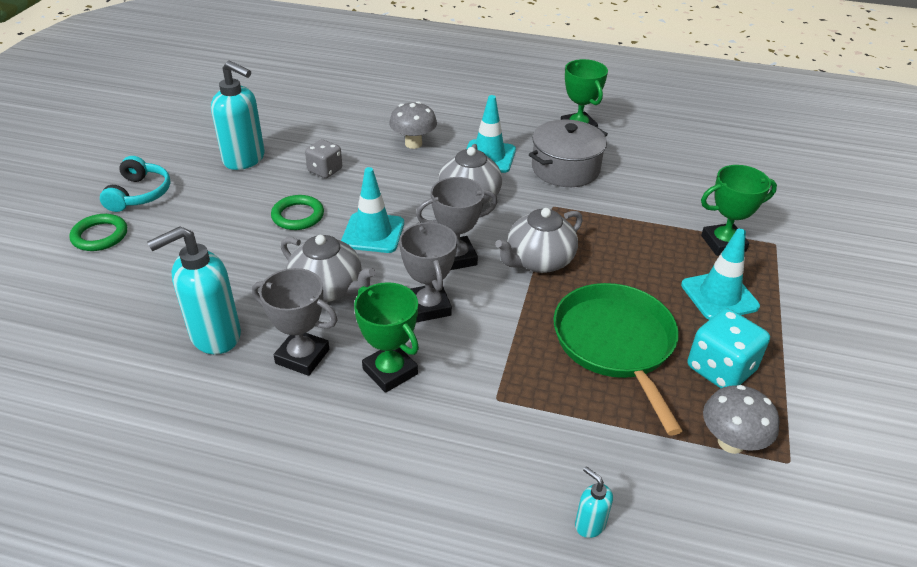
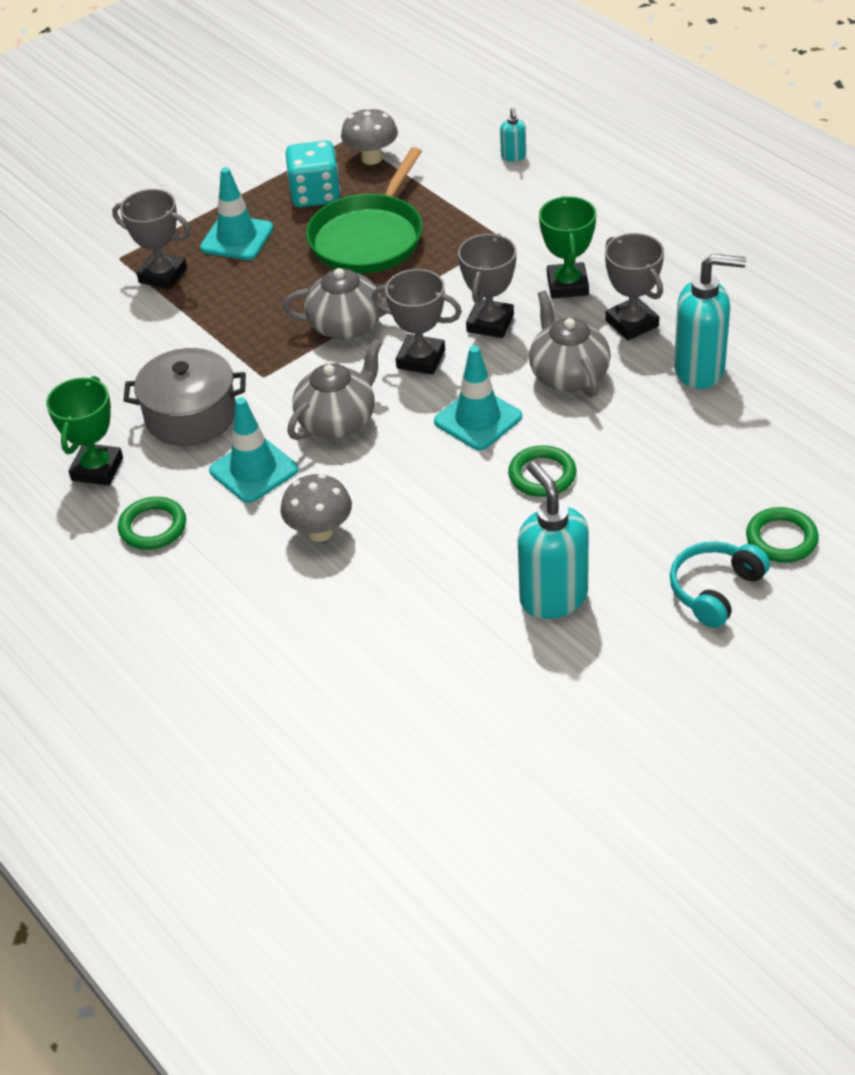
camera: 140 degrees left, 5 degrees up
(325, 170) = (464, 532): grey dice -> none
(509, 117) = (153, 527): none -> green ring
(723, 243) = (163, 275): green trophy -> grey trophy

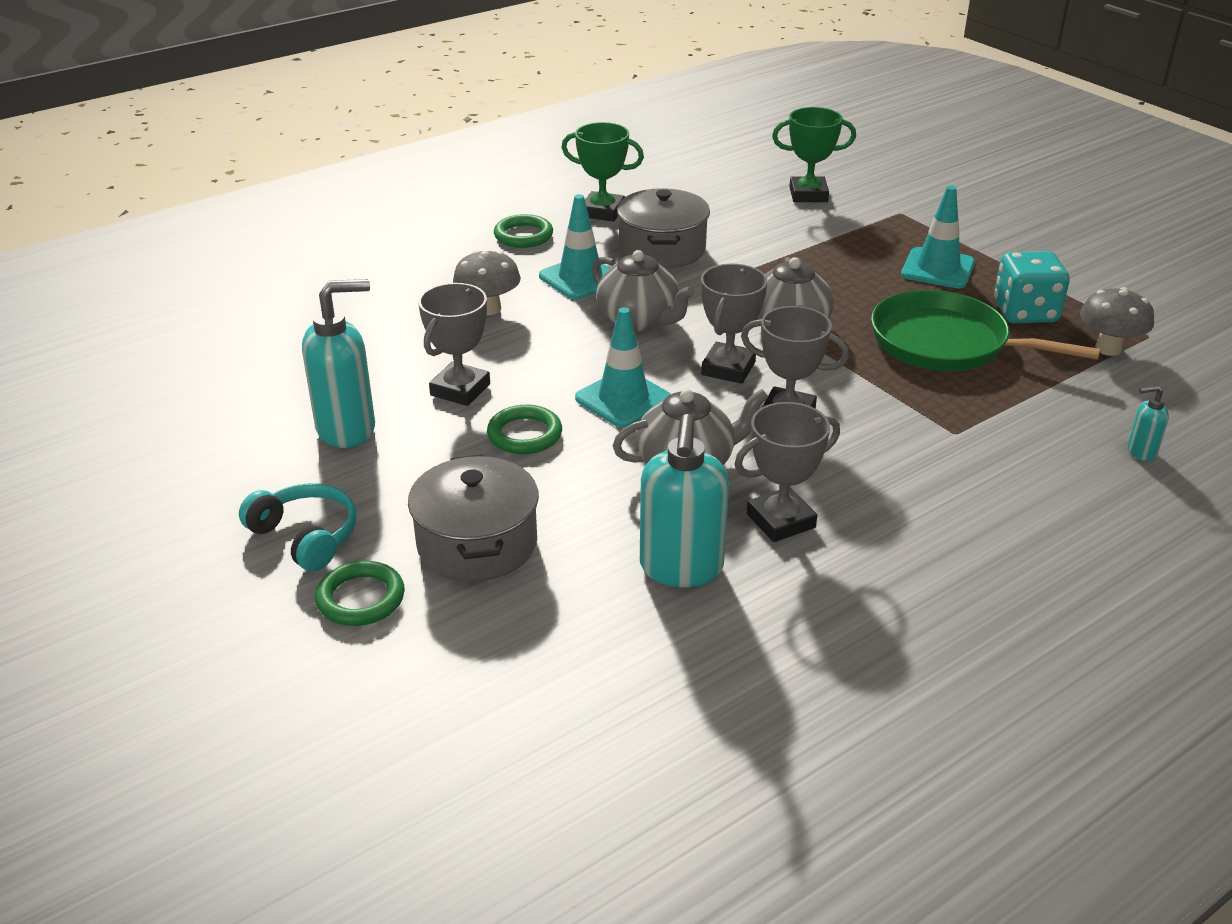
camera: 90 degrees right, 10 degrees down
(163, 275) = (873, 233): grey trophy -> grey trophy (460, 390)
(567, 285) = (860, 476): green trophy -> green trophy (808, 195)
(698, 483) = (477, 543): none -> grey pot

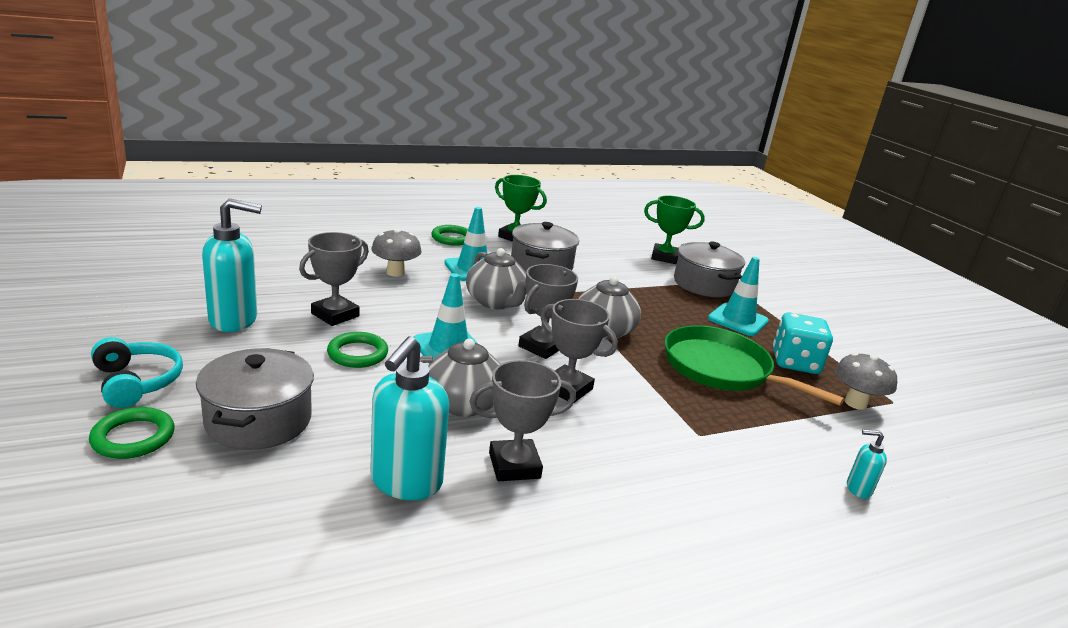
camera: 10 degrees right, 10 degrees down
(875, 225) = (704, 284): none -> grey pot

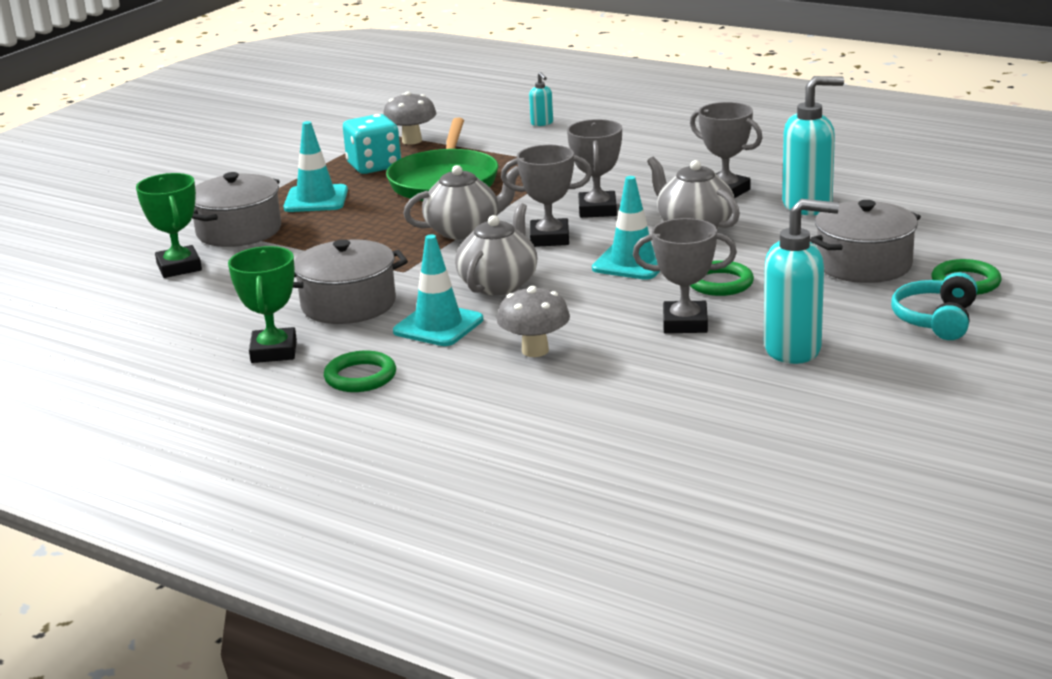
camera: 120 degrees left, 0 degrees up
(234, 320) = (793, 350): turquoise soap dispenser -> turquoise soap dispenser turned 135 degrees clockwise

